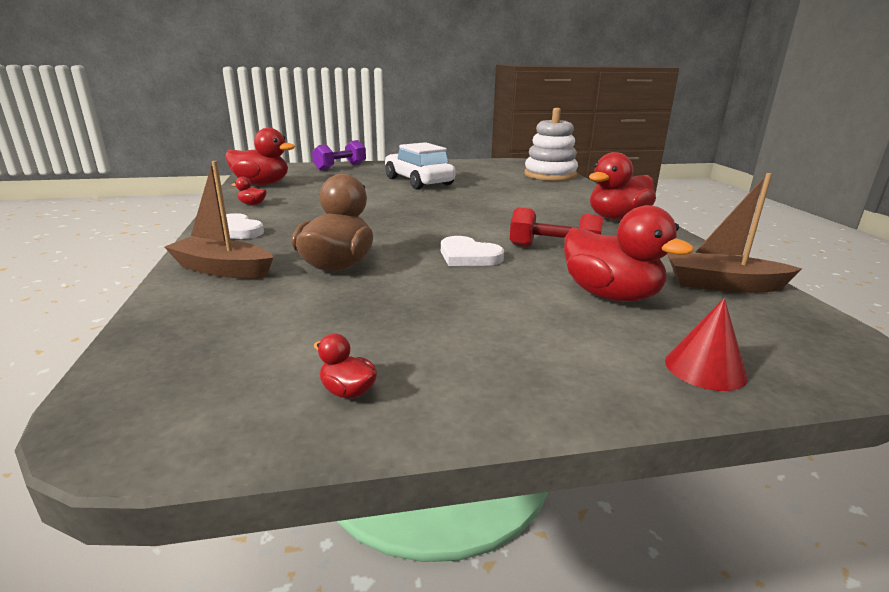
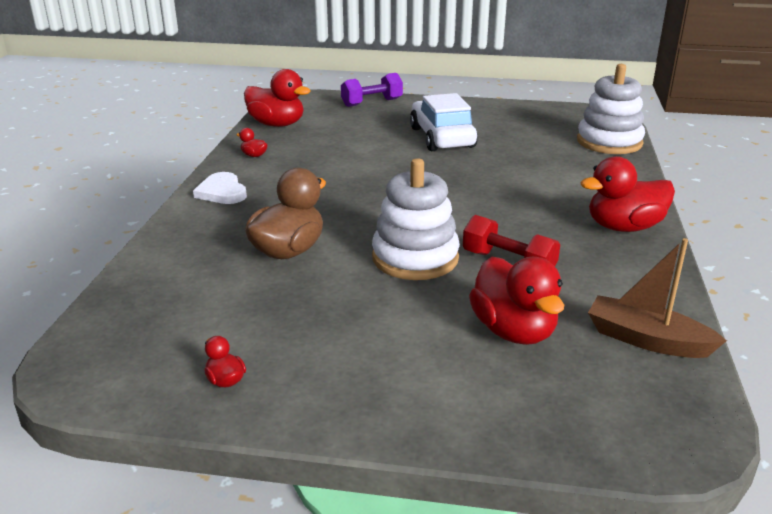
camera: 20 degrees right, 5 degrees up
(222, 269) = (192, 240): brown boat -> none
(468, 256) = (415, 258): white heart -> white stacking toy
(705, 368) = (524, 424): red cone -> none

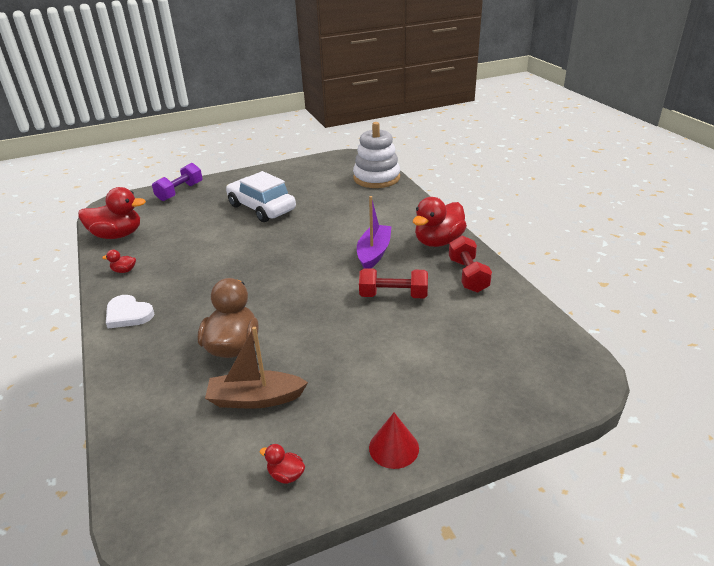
camera: 30 degrees left, 5 degrees up
(357, 406) = (394, 448): none -> red cone
(415, 258) = (330, 315): white stacking toy -> none
(513, 331) = (439, 345): red duck -> none
(527, 215) = (374, 253): none -> purple boat
(628, 273) = (468, 275): none -> red dumbbell
(647, 340) = (515, 318): brown boat -> brown boat (255, 399)

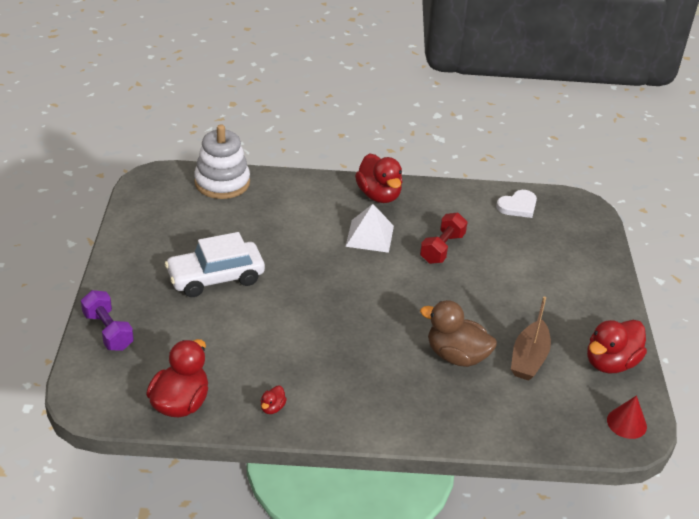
camera: 70 degrees left, 5 degrees up
(128, 314) = (362, 415): white heart -> white heart (518, 206)
(286, 475) = (610, 363): red duck -> red duck, size x2.30
(374, 253) = (370, 236): purple boat -> white pyramid
(394, 448) = (607, 308): red cone -> red cone (626, 423)
(468, 275) = (440, 202): red dumbbell -> none

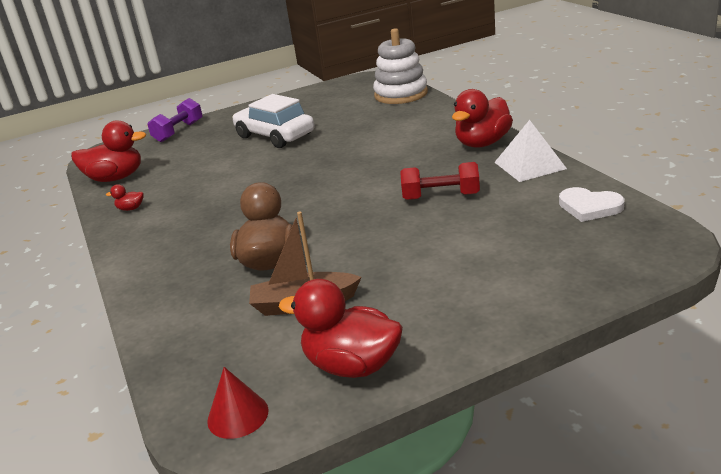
camera: 70 degrees right, 10 degrees down
(370, 236) = (411, 162): white pyramid -> white pyramid (530, 165)

